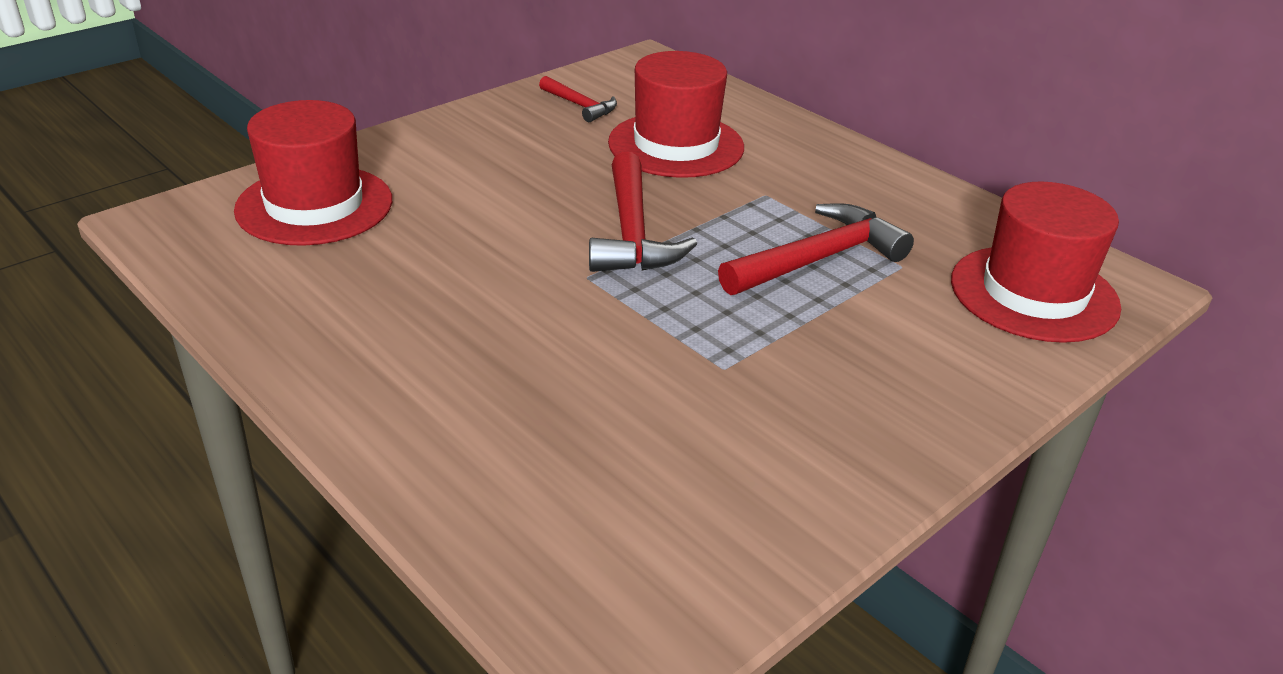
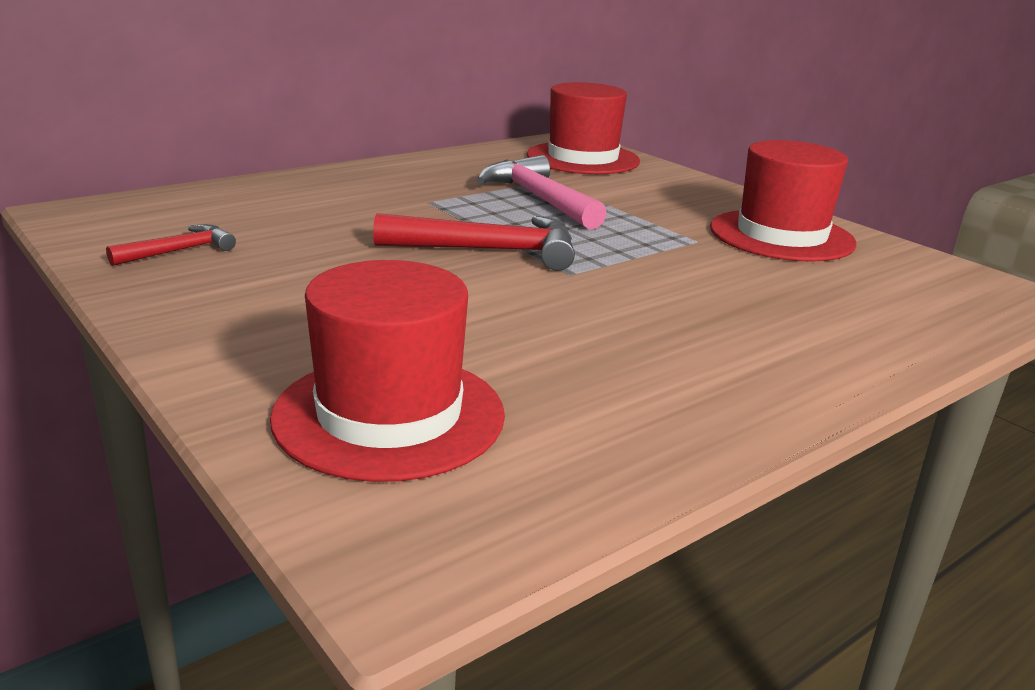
camera: 85 degrees left, 10 degrees down
(676, 145) = (312, 220): red hat -> red hat (781, 235)
(818, 259) = (539, 199): red hammer -> pink hammer

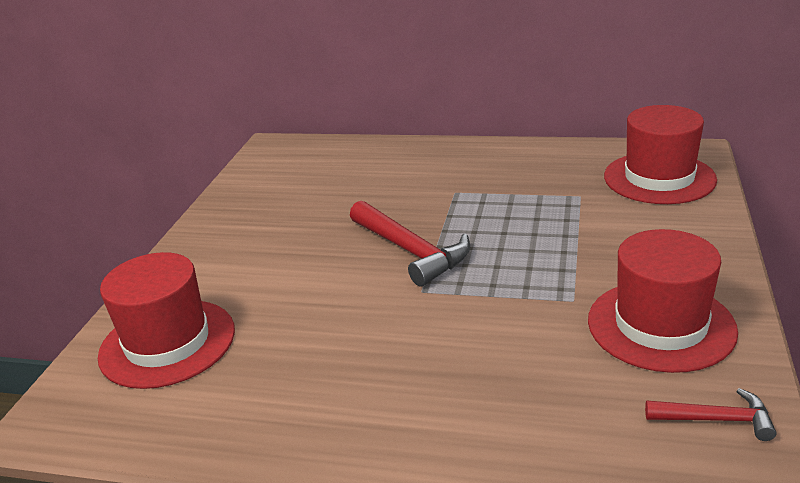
camera: 55 degrees right, 5 degrees up
(179, 251) = (268, 191): red hammer -> red hammer (716, 419)
(539, 199) = (534, 213): pink hammer -> none

